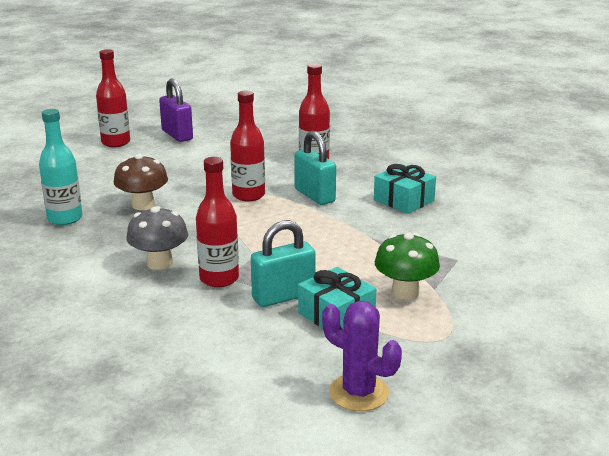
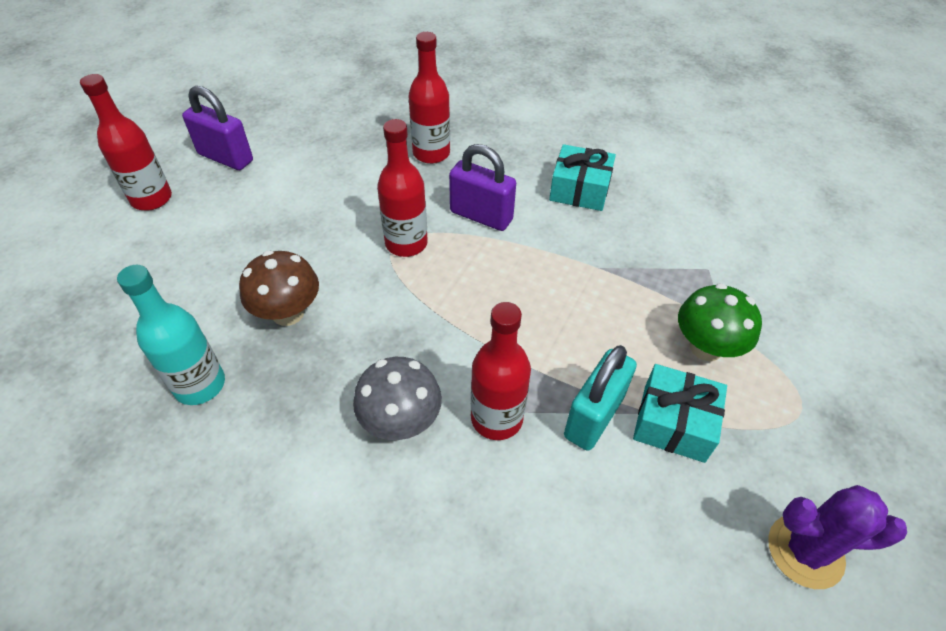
camera: 30 degrees left, 25 degrees up
(314, 195) = (481, 216): turquoise padlock -> purple padlock

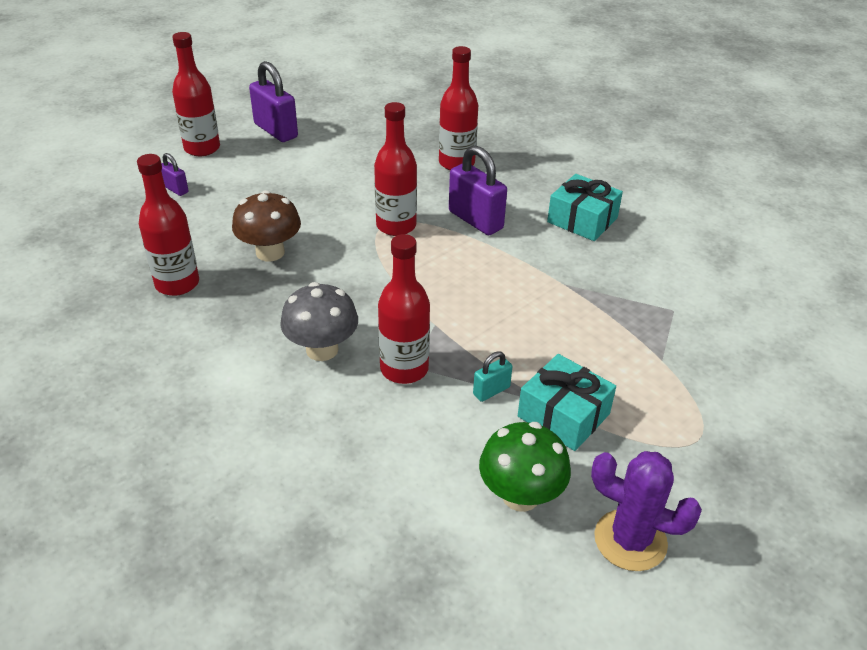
camera: 20 degrees right, 10 degrees down
(143, 259) = (175, 189): none -> purple padlock
(200, 385) = (177, 284): turquoise bottle -> red bottle
(593, 417) = (491, 391): turquoise padlock -> turquoise padlock, size x0.51
(706, 347) = (631, 369): green mushroom -> green mushroom (520, 495)

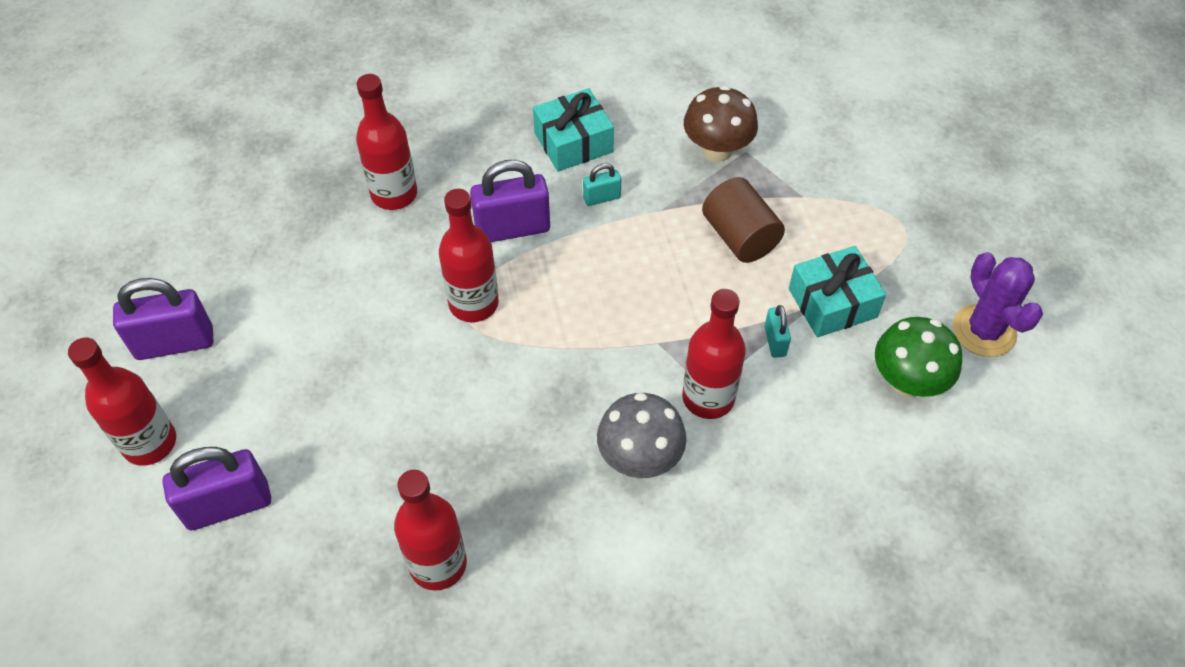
camera: 60 degrees left, 15 degrees up
(175, 189) = (228, 505): purple padlock -> purple padlock, size x1.96
(270, 252) = (440, 445): brown mushroom -> brown mushroom (717, 150)
(544, 250) = (602, 198): none -> turquoise padlock
(580, 335) = (740, 237): none -> brown cylinder
(630, 540) = (984, 331): purple cactus -> purple cactus turned 75 degrees counterclockwise

